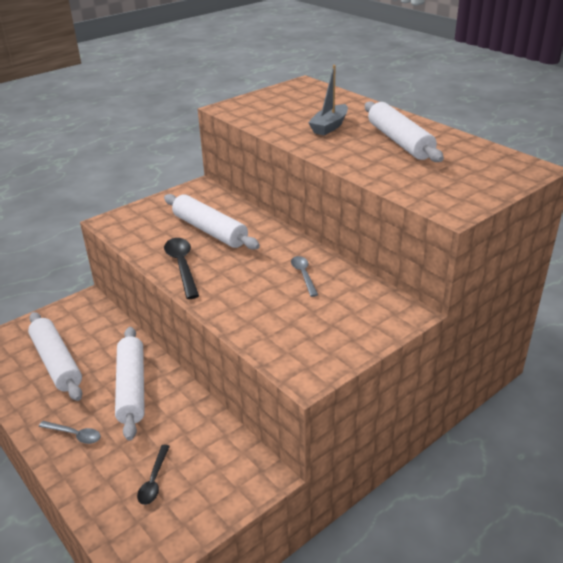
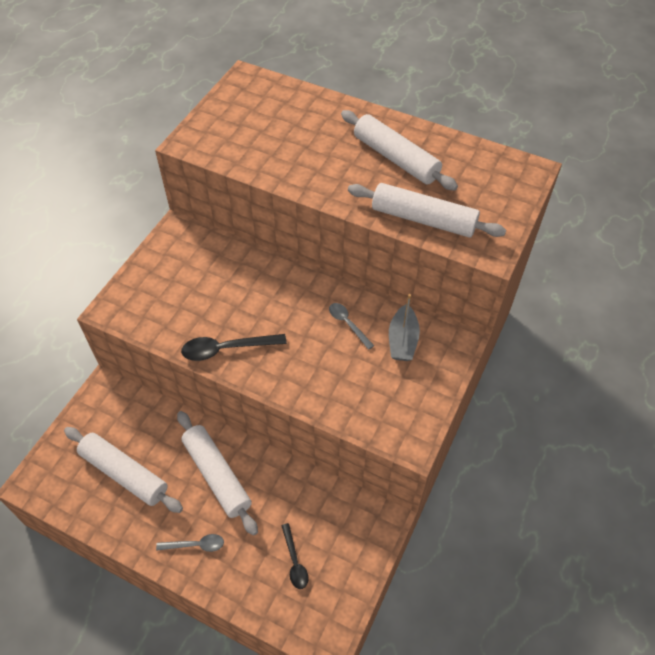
camera: 25 degrees left, 20 degrees up
(182, 266) = (227, 349): black spoon -> black spoon turned 60 degrees counterclockwise
(209, 230) = (225, 291): white rolling pin -> white rolling pin (423, 219)
(329, 126) = (316, 150): grey boat -> grey boat (402, 340)

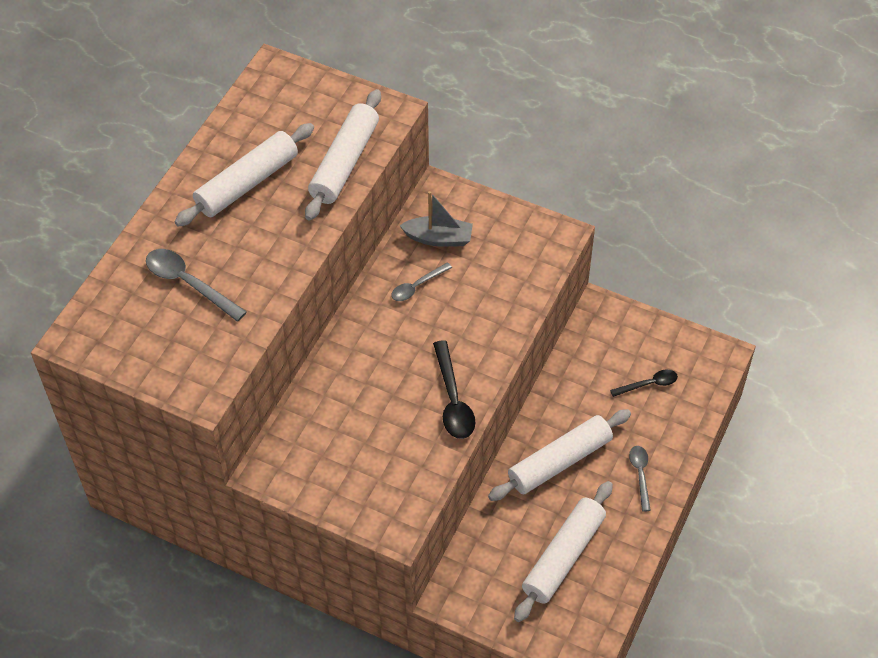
camera: 90 degrees left, 0 degrees up
(292, 130) = (189, 283): none -> grey spoon

